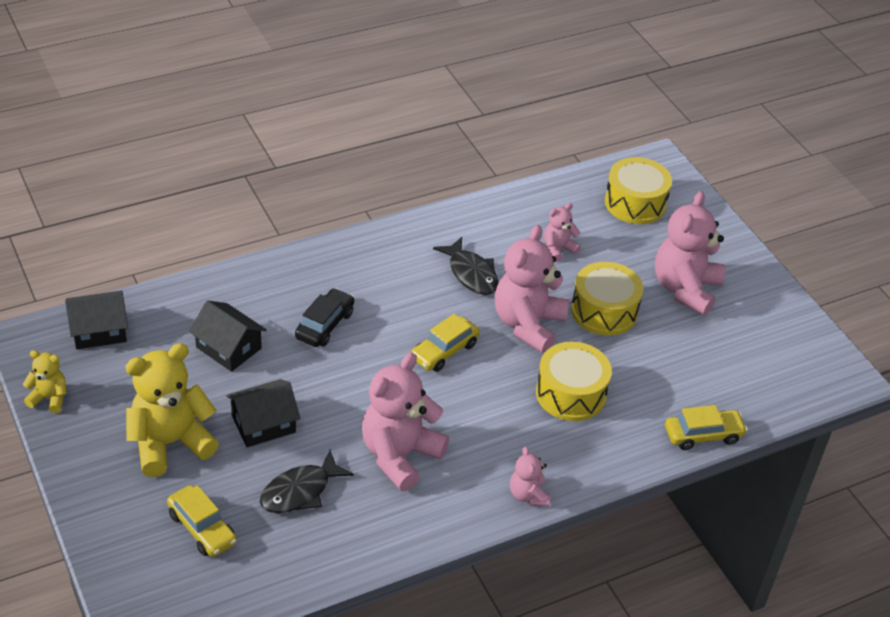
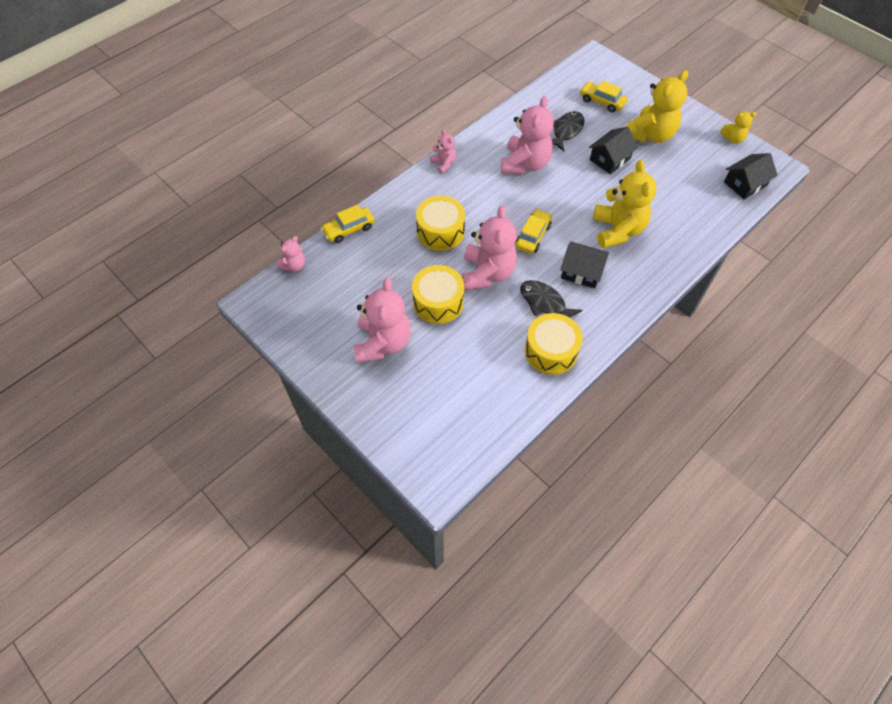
camera: 165 degrees right, 15 degrees up
(228, 348) = (663, 197): black house -> black house (581, 272)
(325, 325) = (617, 230): black car -> yellow teddy bear
(558, 249) = (491, 348): pink teddy bear -> pink teddy bear (294, 265)
(635, 203) = (444, 423): yellow drum -> yellow drum (551, 351)

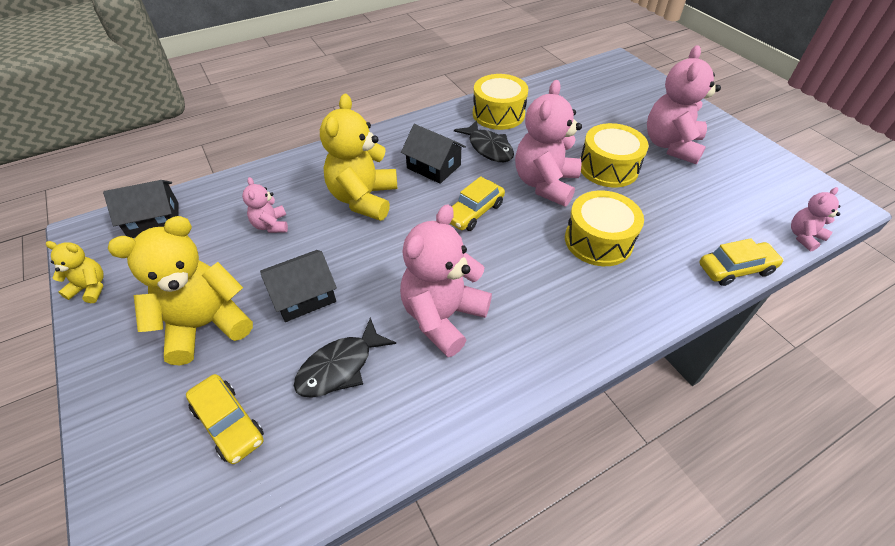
camera: 165 degrees left, 10 degrees down
(443, 164) = (582, 348): pink teddy bear -> pink teddy bear (271, 225)

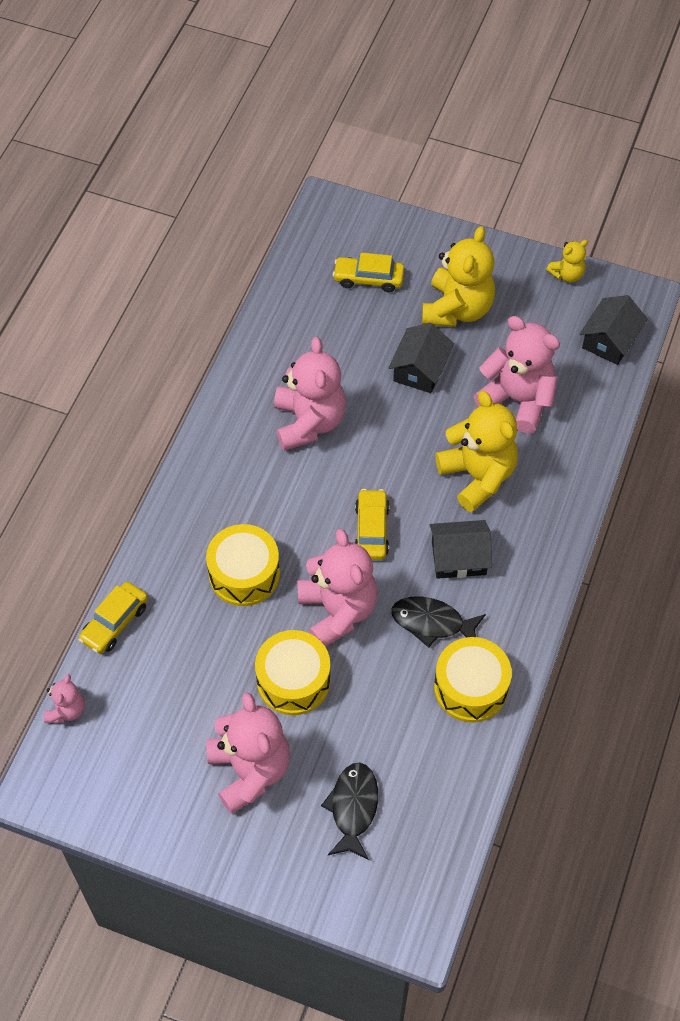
camera: 140 degrees right, 10 degrees up
(271, 225) = (517, 400): pink teddy bear -> pink teddy bear, size x1.99
(340, 367) = (341, 346): black fish -> black fish (353, 808)

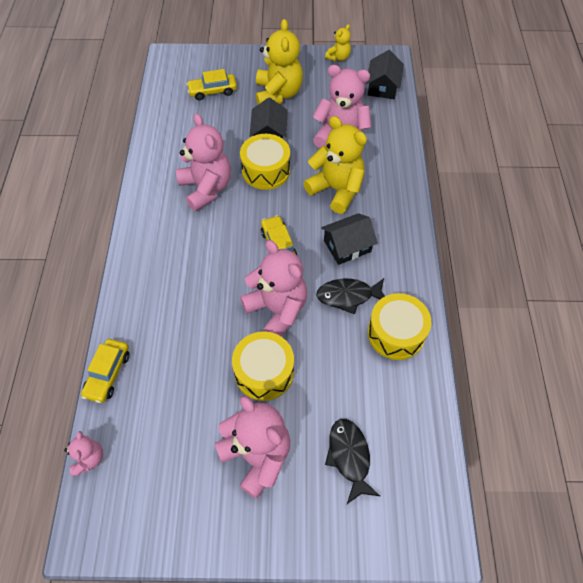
camera: 20 degrees left, 0 degrees up
(244, 574) = (197, 305): yellow drum -> yellow drum (266, 170)

